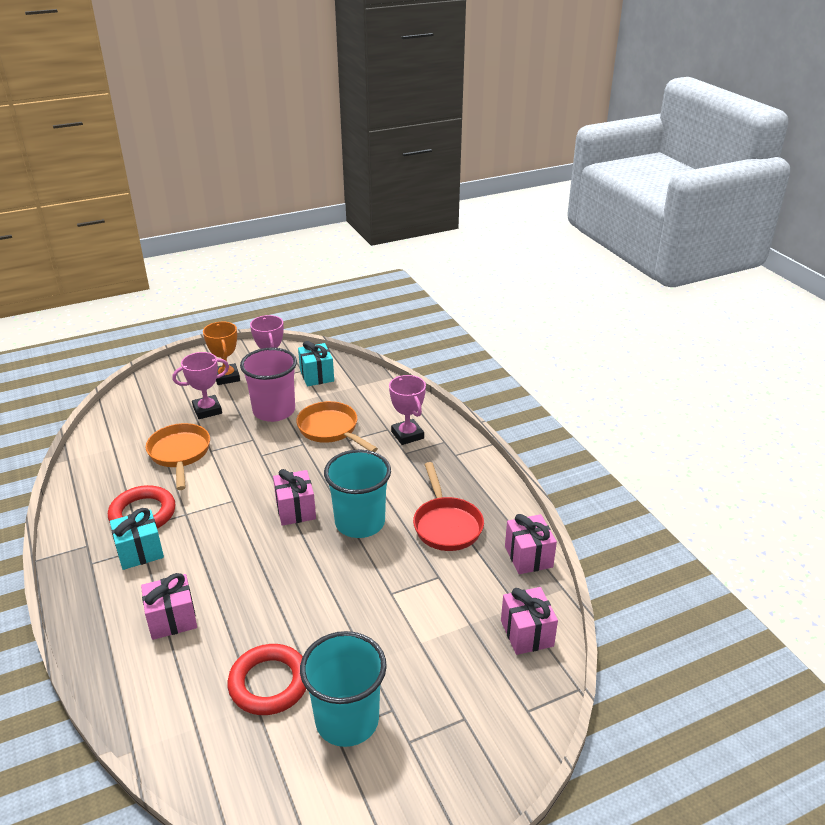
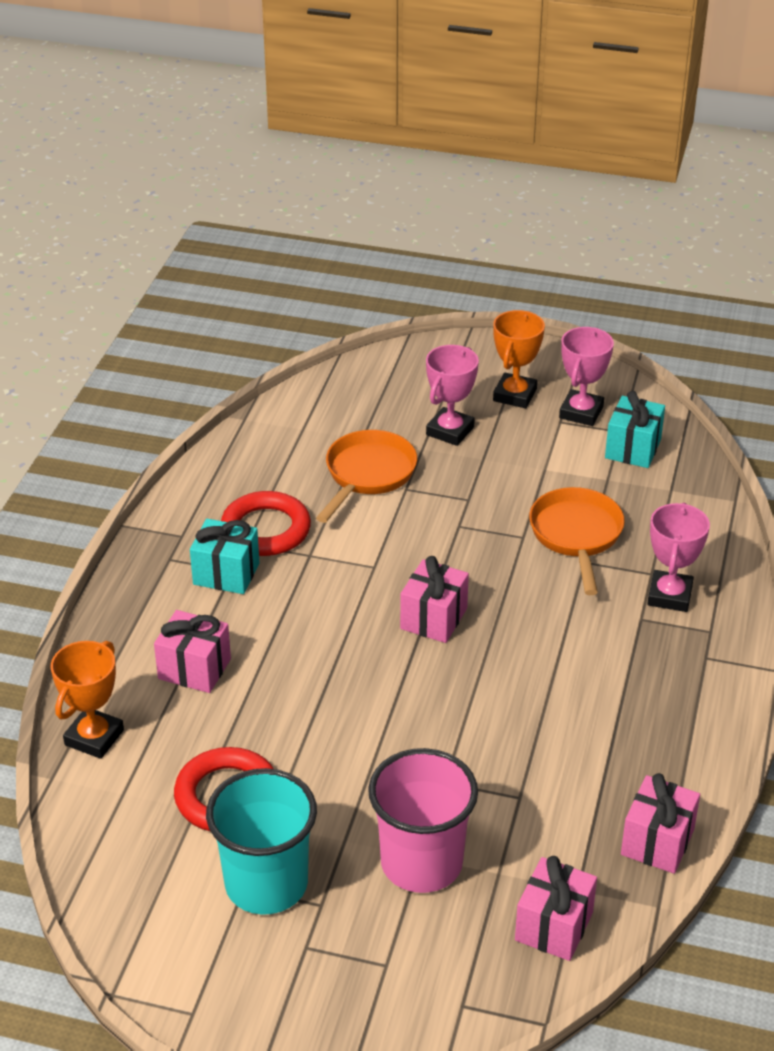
camera: 40 degrees right, 5 degrees up
(140, 704) = (94, 737): none -> orange trophy
(207, 410) = (450, 431): pink trophy -> pink trophy turned 75 degrees counterclockwise
(274, 411) = (529, 473): pink cup -> pink cup (421, 863)
(360, 523) = (492, 677): turquoise cup -> none
(446, 525) = (595, 741): red pan -> none

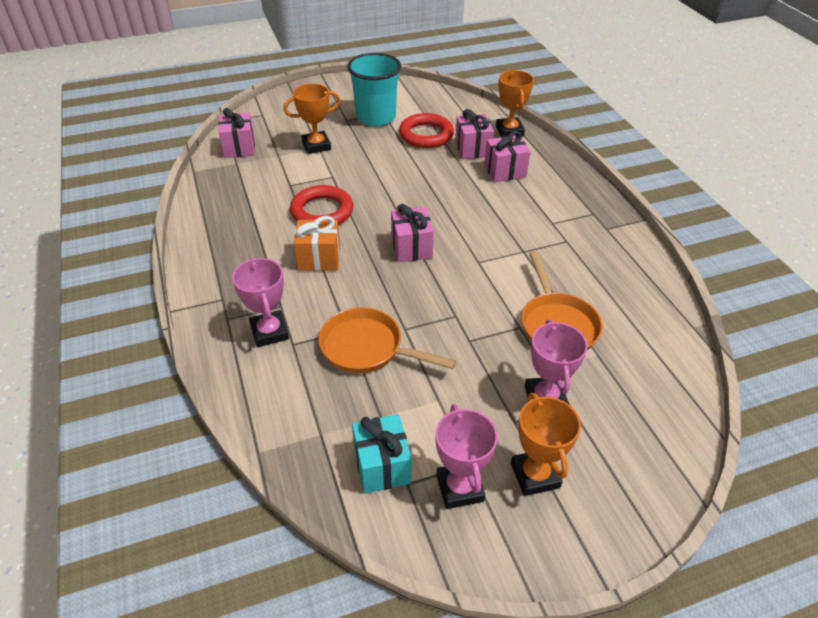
camera: 145 degrees right, 5 degrees up
(226, 574) = (553, 219): turquoise gift -> none
(266, 530) = (567, 254): red ring -> red ring (322, 211)
(421, 863) = (316, 146): pink cup -> orange trophy
(558, 656) = (319, 258): none -> orange gift
(576, 536) = (367, 348): orange pan -> orange pan turned 150 degrees clockwise
(657, 842) = (206, 194): pink gift -> pink gift (472, 149)

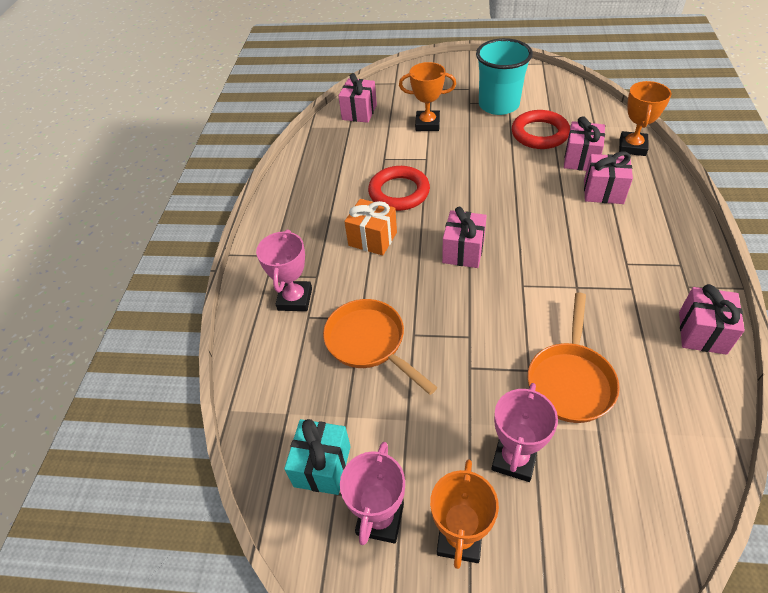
camera: 30 degrees right, 5 degrees up
(634, 259) = (702, 332): none -> pink gift

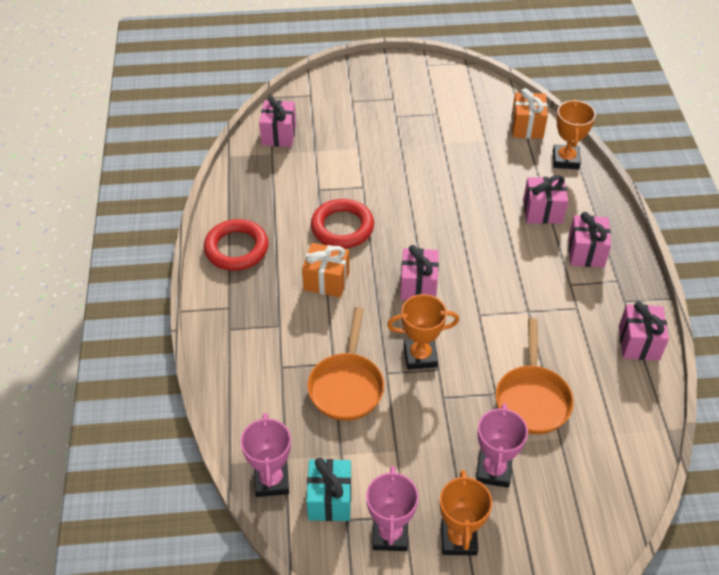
camera: 15 degrees left, 0 degrees up
(295, 299) = (263, 350): pink trophy -> pink trophy (271, 480)
(369, 343) = (347, 385): orange pan -> orange pan turned 120 degrees counterclockwise
(427, 124) = (356, 145): orange trophy -> orange trophy (420, 356)
(498, 105) = (427, 118): turquoise cup -> none
(539, 134) = (474, 150): red ring -> red ring (236, 248)
(581, 159) = (517, 177): pink gift -> pink gift (586, 252)
(595, 117) = (527, 127): none -> orange gift

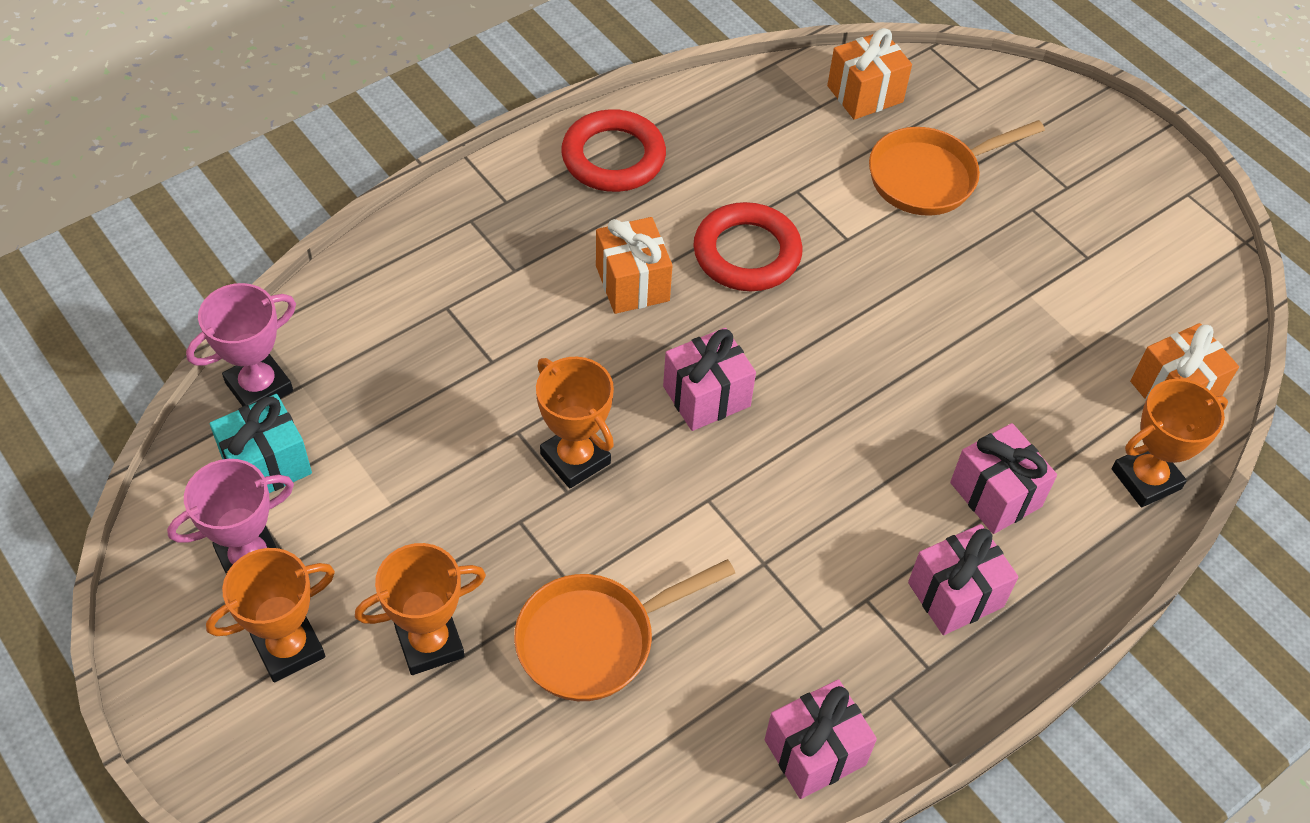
camera: 55 degrees right, 5 degrees up
(279, 135) = (865, 94): pink gift -> orange gift
(347, 385) = (464, 395): orange pan -> orange pan (930, 177)
(493, 470) = (430, 643): pink trophy -> orange trophy

